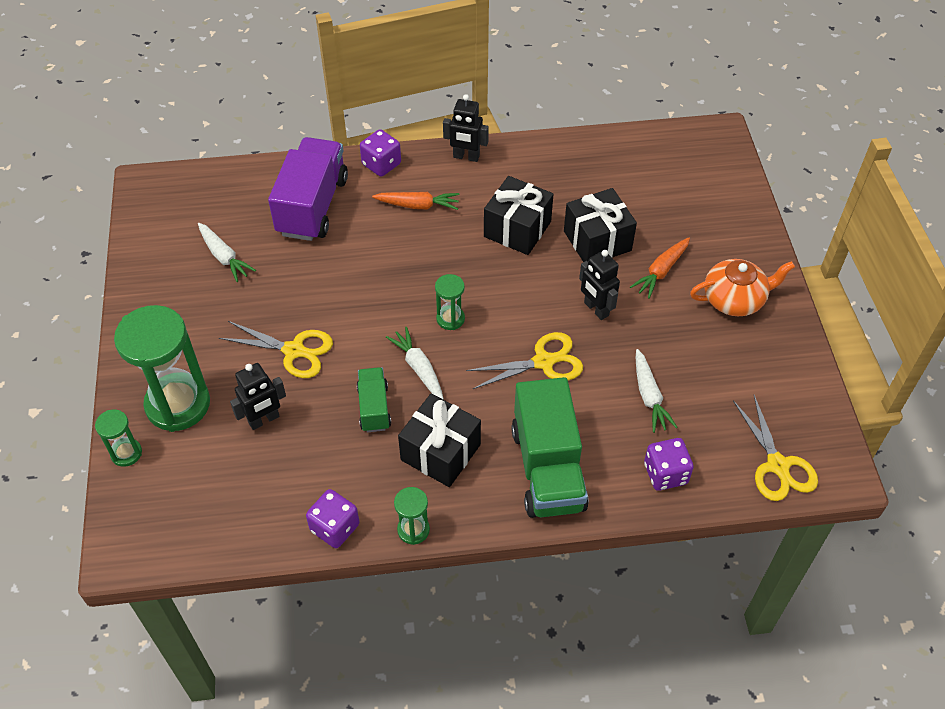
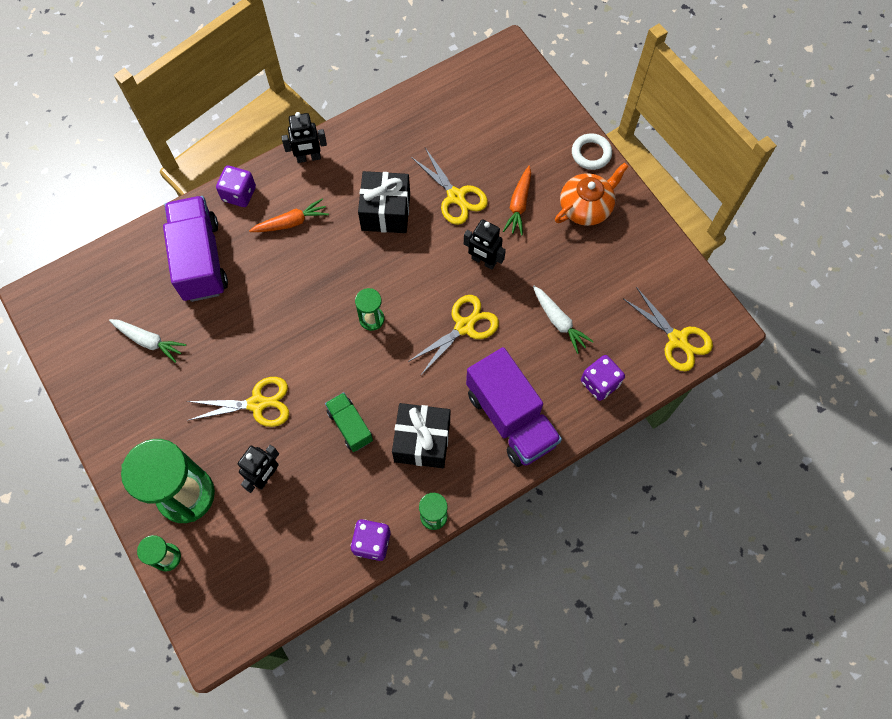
camera: 25 degrees left, 15 degrees up
(418, 368) = (368, 375): white carrot -> none
(548, 468) = (511, 418): green truck -> purple truck
(597, 241) = (456, 196): black gift -> yellow scissors
(764, 252) = (591, 153): none -> white ring

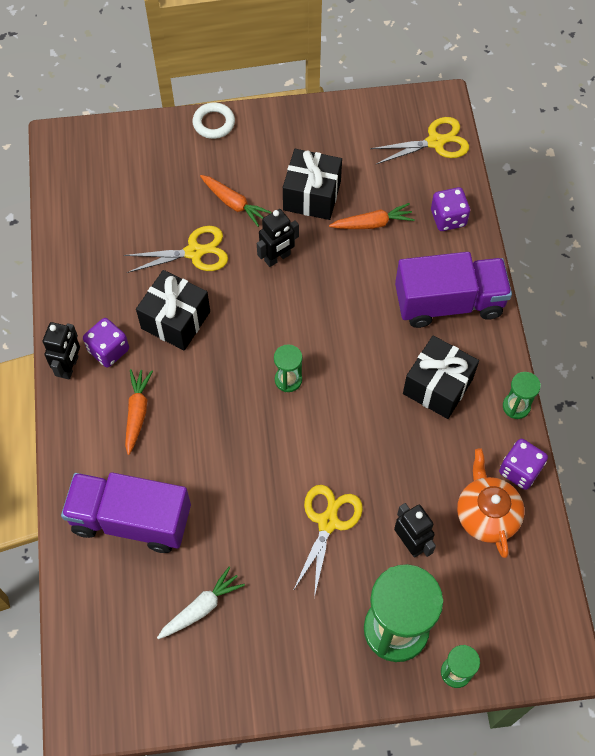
camera: 65 degrees left, 5 degrees down
(239, 194) = (73, 451): purple dice -> purple dice (108, 350)
(350, 426) = (393, 444): green truck -> none
(464, 326) = (337, 302): yellow scissors -> none
(559, 322) = (372, 223): white carrot -> orange carrot
(560, 261) = (312, 196): none -> black gift
(586, 207) = (267, 151): orange teapot -> orange teapot (486, 514)

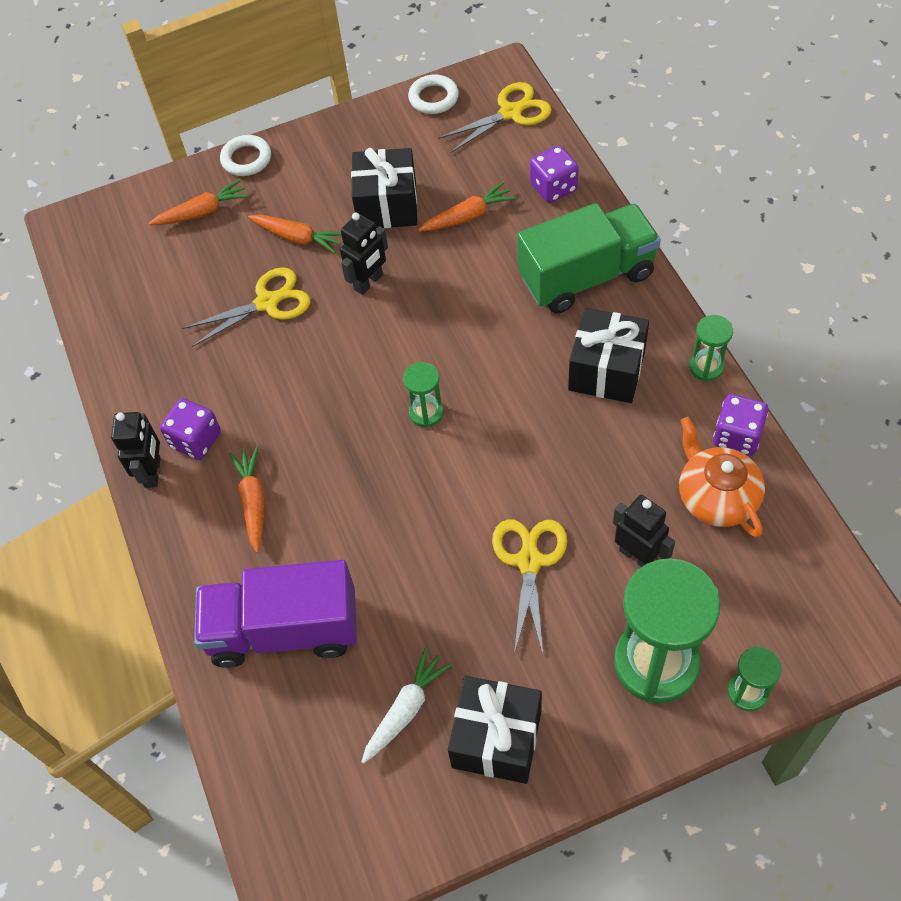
camera: 10 degrees left, 5 degrees down
(166, 159) = (202, 212): none -> orange carrot
(175, 320) = (268, 383): black gift -> black gift (496, 739)
(378, 111) = (433, 98): none -> white ring
(449, 302) = (586, 276): purple truck -> green truck

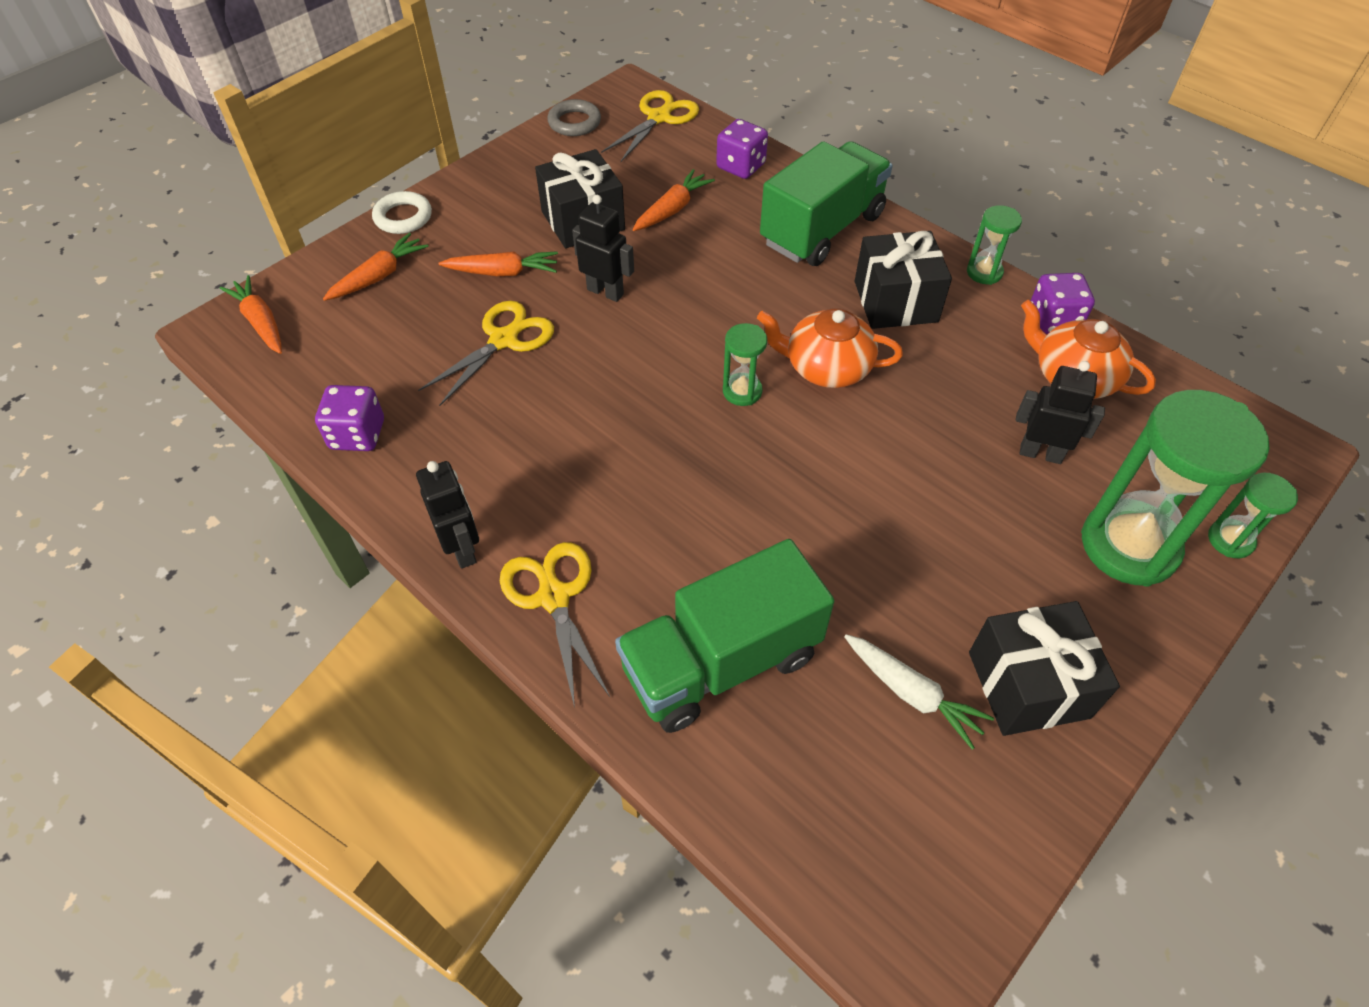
camera: 30 degrees left, 5 degrees down
(196, 440) = (497, 498): purple dice -> purple dice (357, 435)
(253, 501) = (603, 539): orange carrot -> orange carrot (261, 322)
(284, 630) = (721, 662): purple truck -> green truck
(369, 282) = (605, 292): black robot -> black robot turned 75 degrees counterclockwise
(406, 709) = (912, 693): white carrot -> white carrot turned 120 degrees clockwise
(433, 98) = (574, 122): white ring -> grey ring
(507, 414) = (826, 367): none -> orange teapot
(529, 561) = (940, 495): yellow scissors -> yellow scissors (554, 597)

